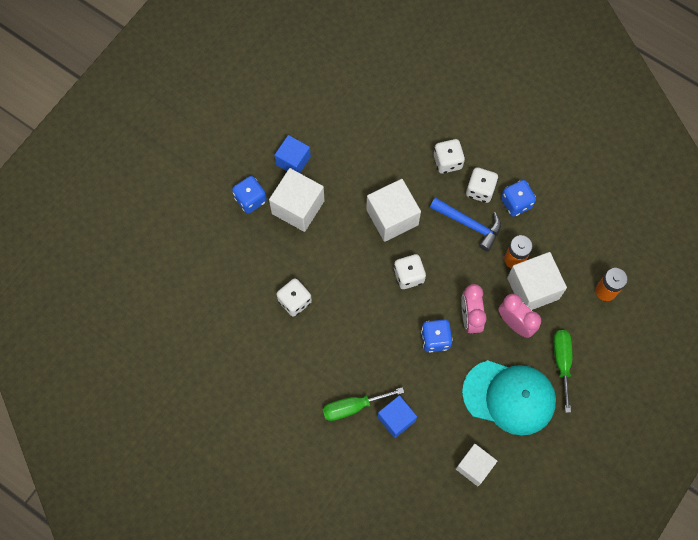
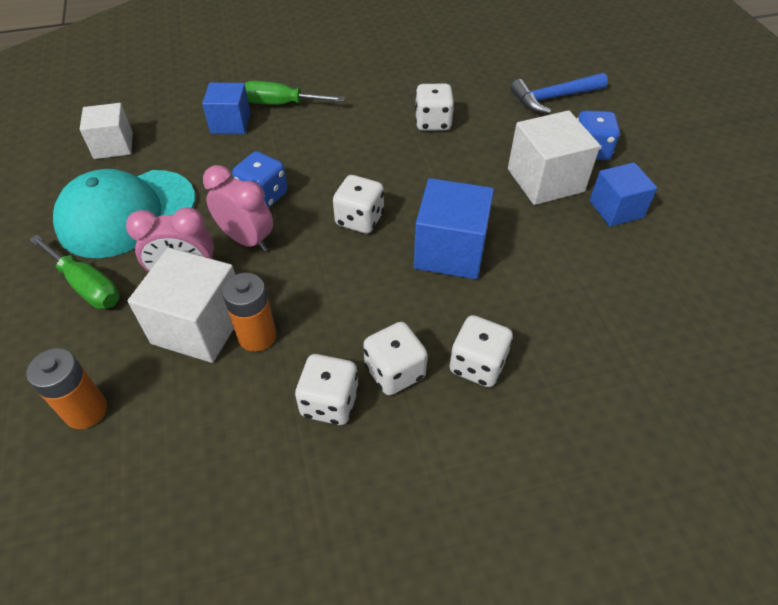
camera: 130 degrees right, 20 degrees down
(352, 407) = (281, 104): green screwdriver -> green screwdriver turned 105 degrees counterclockwise
(392, 217) = (450, 251): white cube -> blue cube
(469, 224) = (358, 322): blue hammer -> blue hammer (553, 98)
(516, 203) = (329, 402): blue dice -> white dice

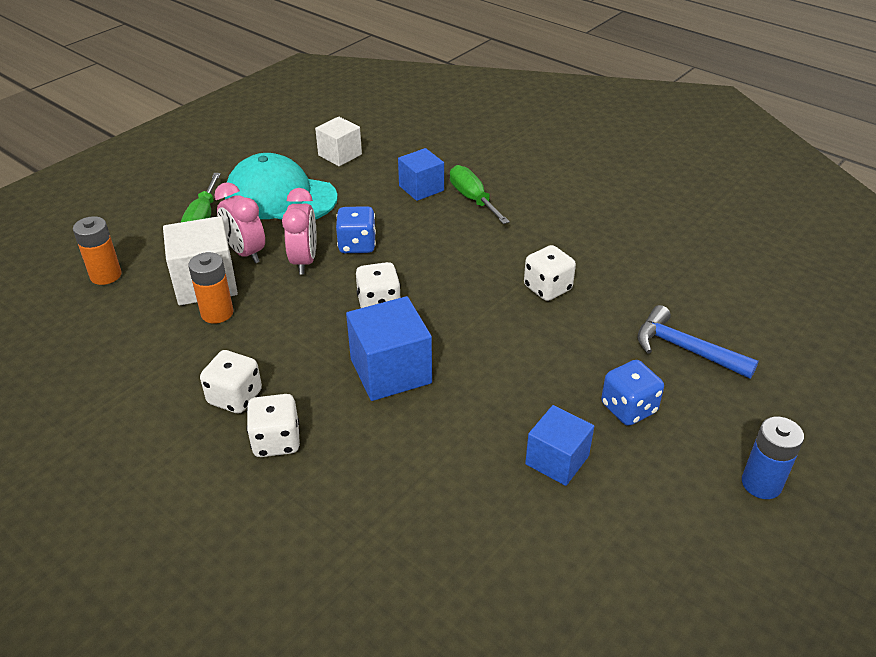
camera: 55 degrees right, 10 degrees down
(329, 402) = (183, 377): white dice -> none
(545, 180) = (546, 393): white cube -> none
(694, 134) = (761, 483): none -> blue battery

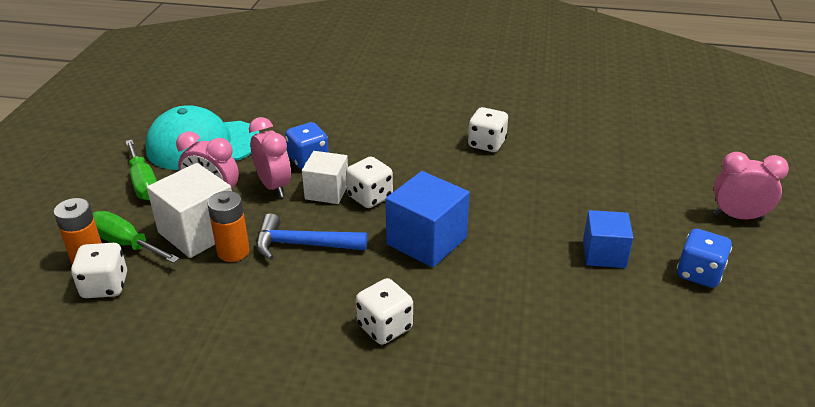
camera: 30 degrees left, 5 degrees down
(235, 397) = (315, 309): white dice -> white dice (105, 286)
(340, 155) = (226, 98): white cube -> white cube (327, 191)
(421, 188) = (321, 104): blue cube -> none
(472, 199) = (370, 100): green screwdriver -> green screwdriver (125, 244)
(628, 408) = (616, 202): blue dice -> blue dice (699, 274)
(685, 349) = (615, 152): blue hammer -> blue hammer (302, 244)
(761, 483) = (738, 217): blue battery -> pink clock

